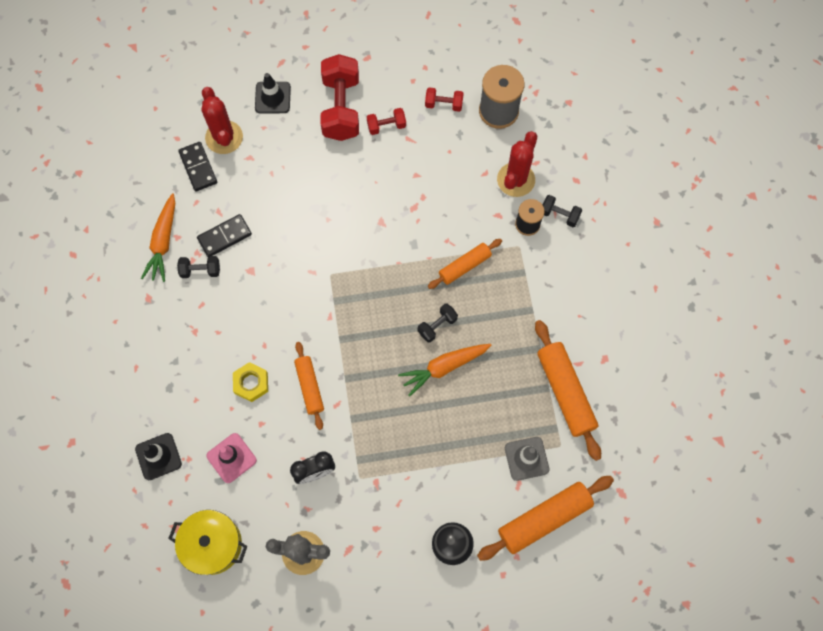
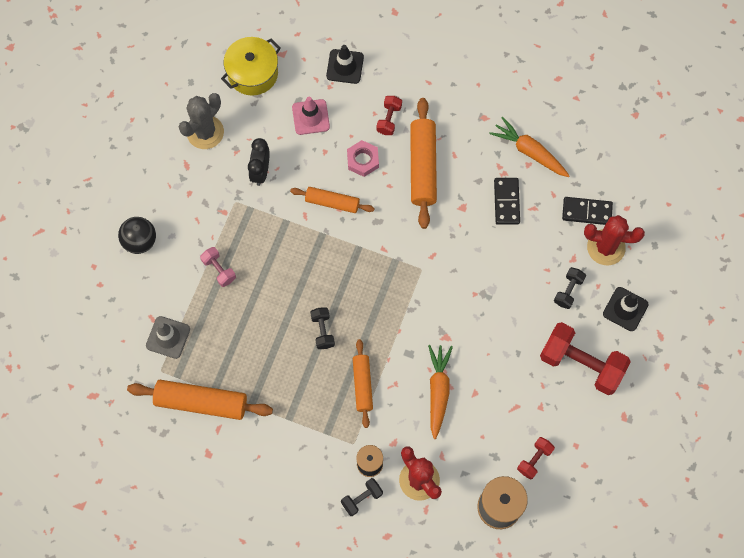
camera: 120 degrees right, 0 degrees up
(200, 270) = (485, 168): black dumbbell -> black dumbbell (568, 291)
(251, 383) = (363, 160): yellow nut -> pink nut
(386, 126) = (540, 394): red dumbbell -> red dumbbell (389, 119)
(435, 451) = (219, 270): none -> pink dumbbell
(444, 367) = (283, 316): orange carrot -> orange carrot (438, 391)
(544, 519) = (113, 322): orange rolling pin -> orange rolling pin (422, 167)

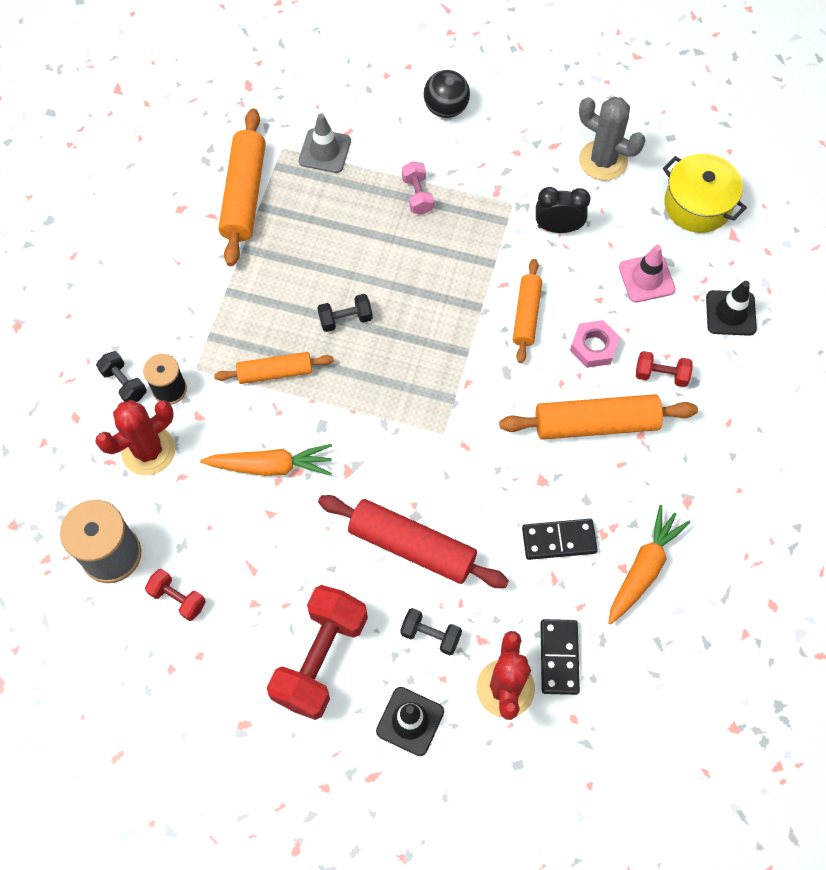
camera: 85 degrees right, 5 degrees down
(219, 270) = (417, 195): pink dumbbell -> pink dumbbell turned 60 degrees counterclockwise
(505, 297) = (412, 546): none -> red rolling pin

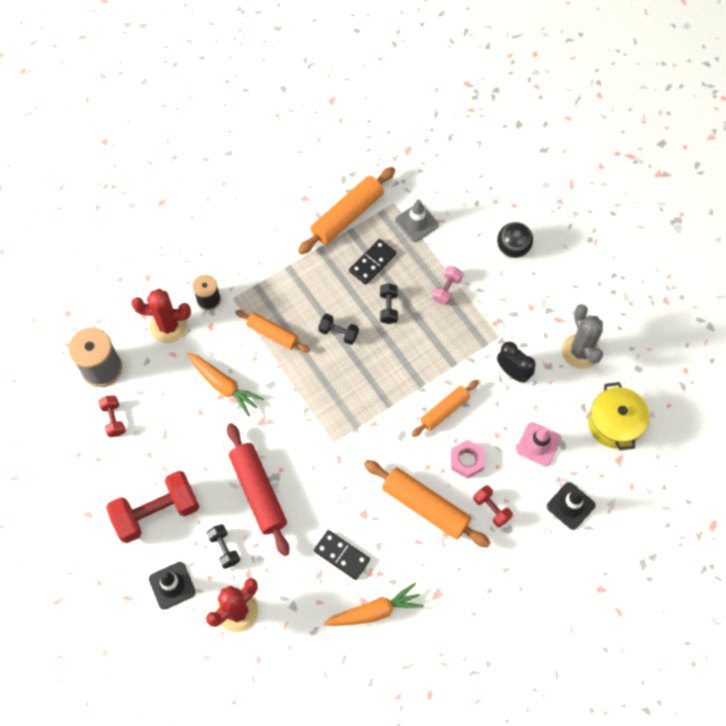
camera: 40 degrees right, 0 degrees up
(124, 383) = (188, 278): black dumbbell -> black dumbbell (388, 308)
(559, 657) = (281, 620): black domino -> black domino (372, 263)

